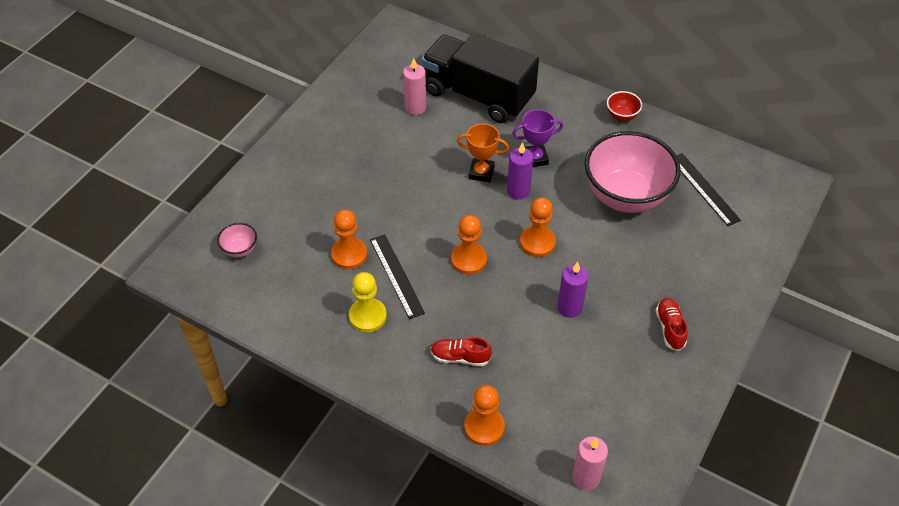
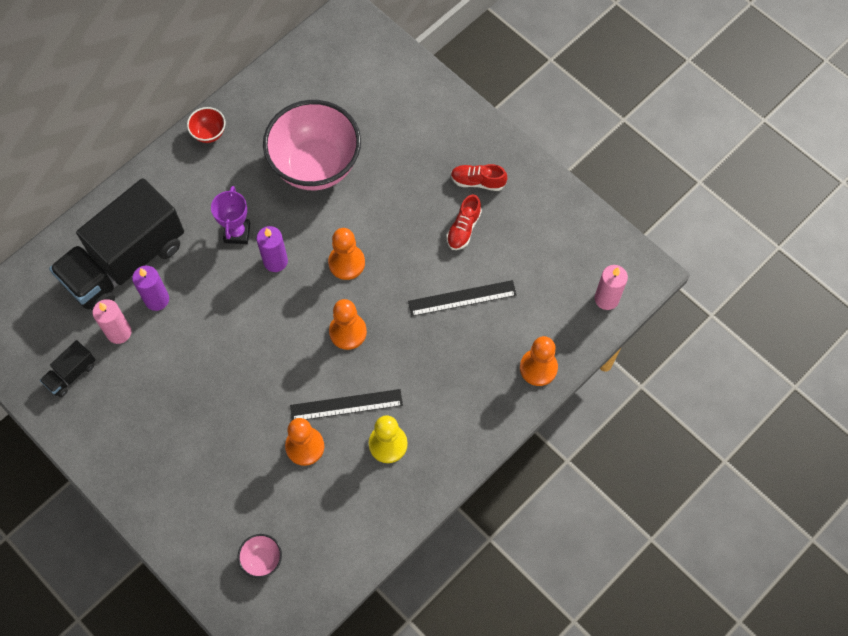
camera: 75 degrees left, 15 degrees up
(370, 89) = (71, 374): none -> black truck
(460, 357) = (459, 369): red shoe -> red shoe (463, 229)
(481, 172) = (238, 289): orange trophy -> none
(569, 307) = (431, 257): purple candle -> purple candle (157, 299)
(704, 189) = (329, 95): black ruler -> black ruler (462, 298)

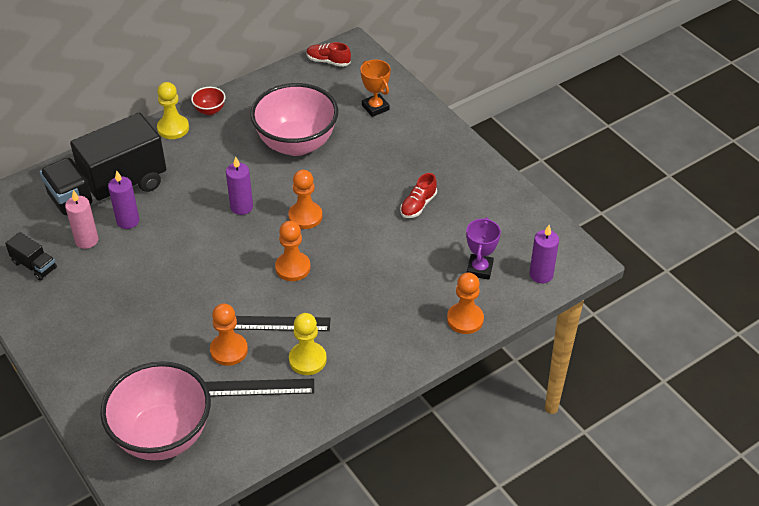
camera: 10 degrees right, 20 degrees down
(71, 374) = (34, 265): black truck -> black truck turned 105 degrees counterclockwise
(174, 165) = (173, 128): none -> yellow pawn
(237, 233) = (213, 182): purple trophy -> purple trophy (479, 269)
(262, 560) = (163, 436): pink bowl -> pink bowl, size x2.46
(392, 101) = (375, 107): none -> orange trophy
(462, 298) = (405, 256): black ruler -> black ruler (258, 388)
(477, 181) = (439, 173): red shoe -> red shoe (328, 61)
(606, 299) = (541, 275): pink candle -> purple candle

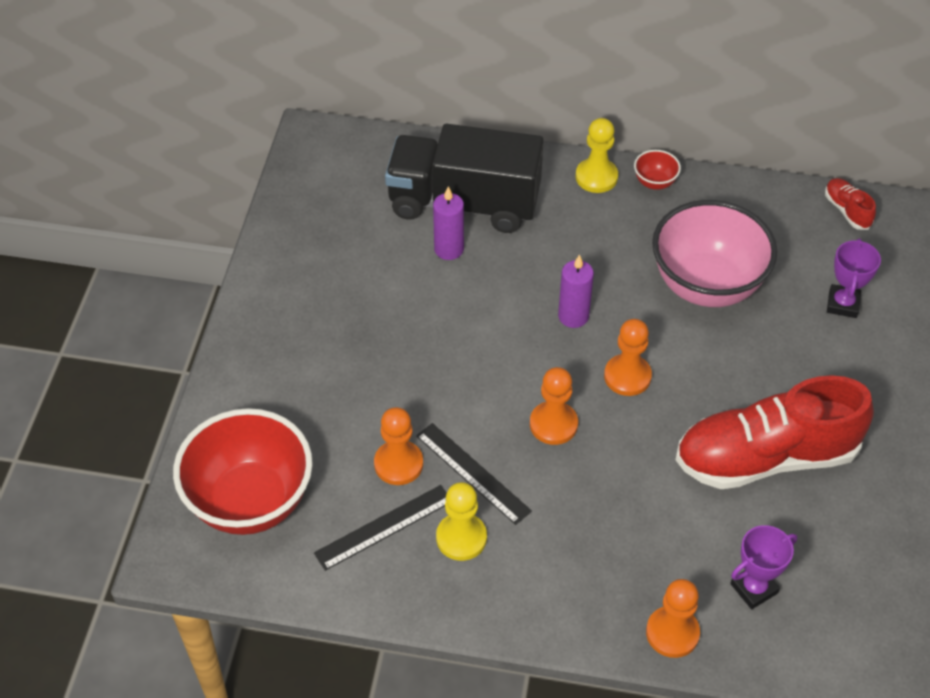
camera: 45 degrees right, 5 degrees up
(34, 265) = (320, 233): black truck -> none
(86, 240) = (391, 242): pink candle -> none
(163, 436) = (250, 501): pink bowl -> red bowl
(258, 388) = (384, 527): black ruler -> black ruler turned 75 degrees counterclockwise
(375, 107) = (842, 304): orange trophy -> purple trophy
(418, 205) = (765, 457): red shoe -> red shoe, size x2.47
(541, 275) = (820, 654): purple candle -> none

